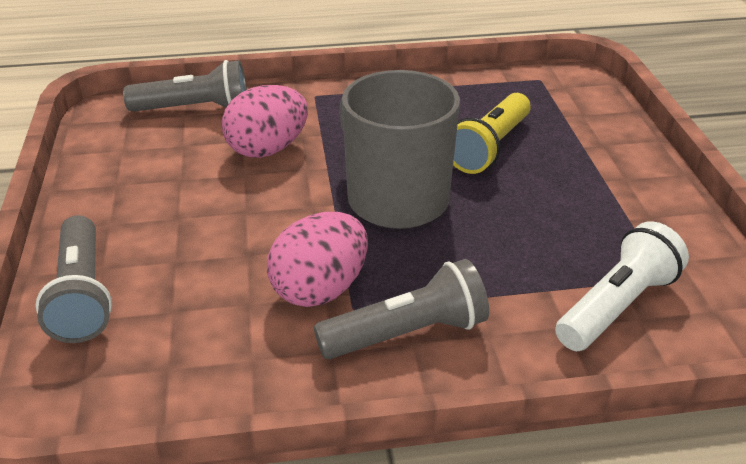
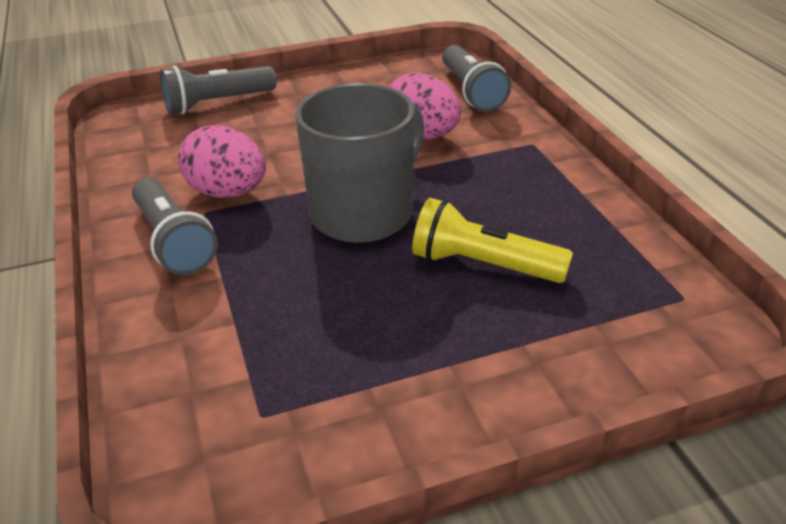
camera: 80 degrees right, 0 degrees up
(616, 305) = (209, 372): white flashlight -> none

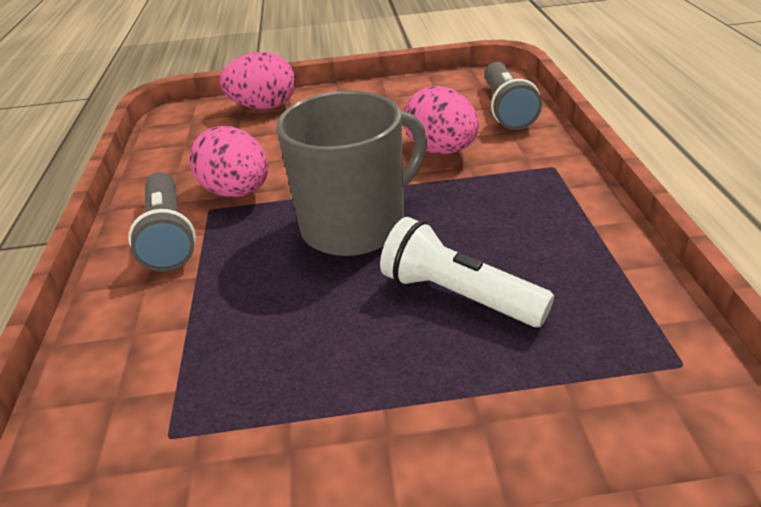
camera: 15 degrees right, 0 degrees up
(217, 103) = (264, 107): grey flashlight -> pink egg
(483, 265) = (458, 295): yellow flashlight -> white flashlight

